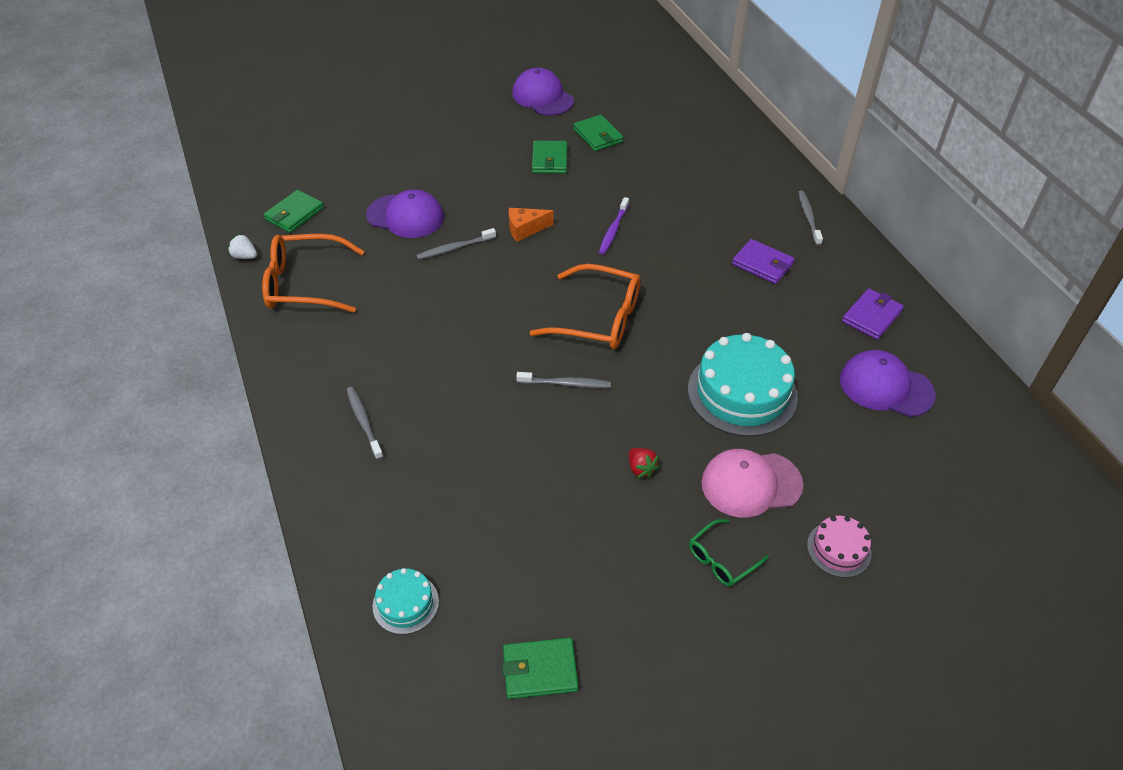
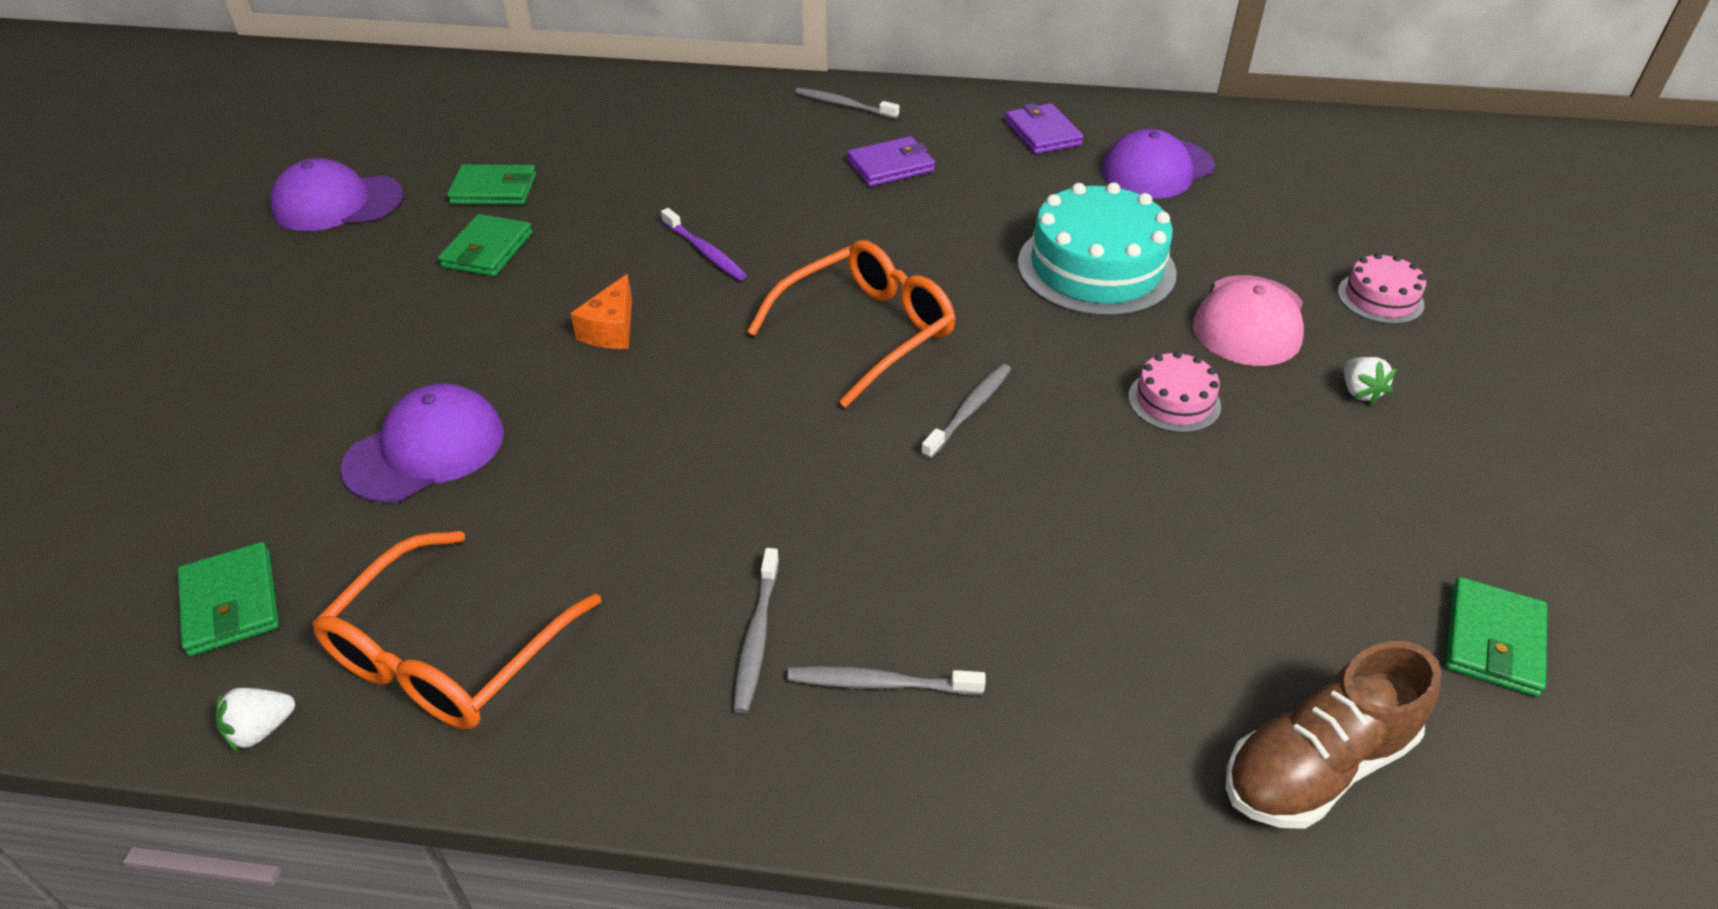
camera: 60 degrees left, 5 degrees down
(405, 603) = (1316, 765): turquoise cake -> brown shoe
(454, 248) = (570, 420): grey toothbrush -> grey toothbrush (756, 638)
(549, 160) = (487, 250): green wallet -> green wallet turned 75 degrees clockwise
(641, 469) = (1174, 401): red strawberry -> pink cake
(722, 559) = (1359, 392): green glasses -> white strawberry

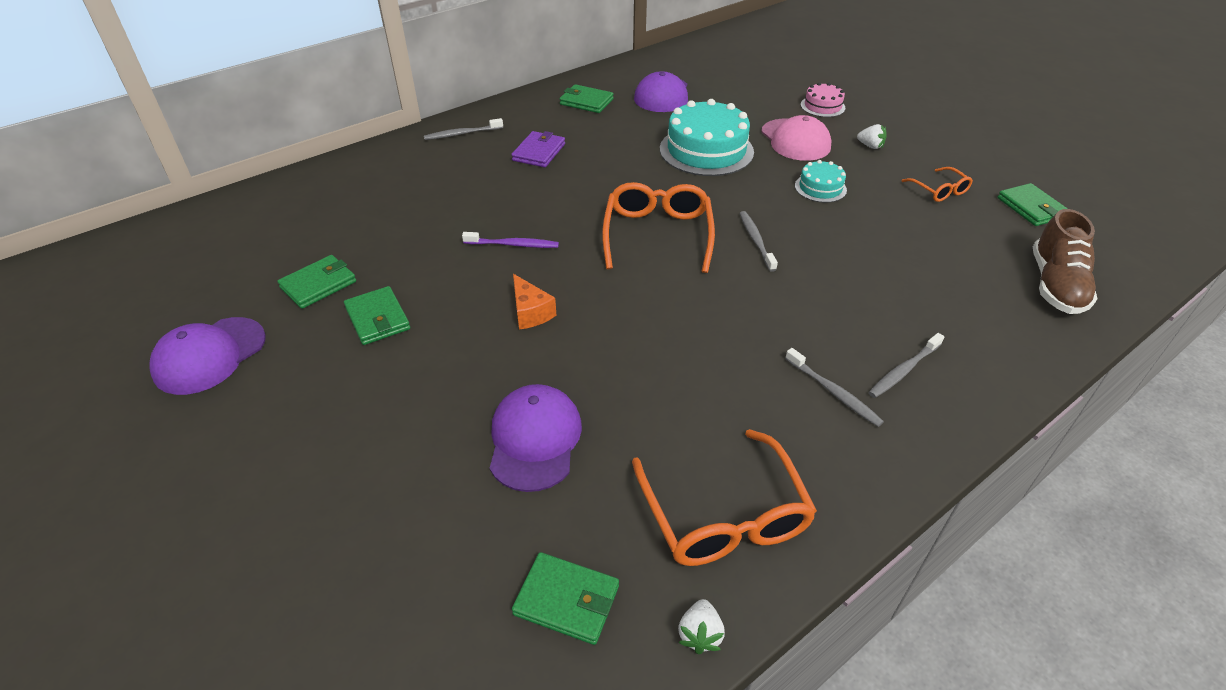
camera: 45 degrees left, 0 degrees up
(1042, 133) = (586, 102): purple wallet -> green wallet
(1174, 401) = (820, 188): pink cake -> turquoise cake
(1364, 515) = (939, 190): none -> orange glasses

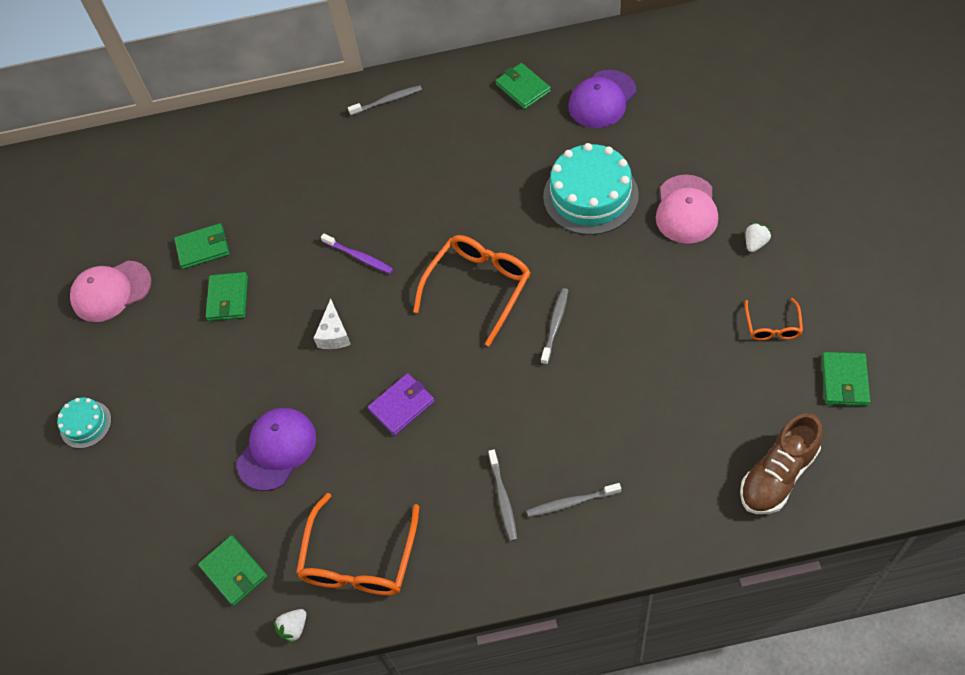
camera: 35 degrees right, 15 degrees up
(210, 355) = (111, 291): purple cap -> pink cap
(461, 134) = (388, 101): grey toothbrush -> grey toothbrush turned 150 degrees clockwise
(530, 312) = (334, 334): orange cheese -> white cheese
(539, 152) = (440, 148): purple wallet -> purple wallet (402, 406)
(820, 188) = (660, 282): turquoise cake -> turquoise cake (85, 424)
(822, 106) = (753, 168): pink cake -> none
(870, 146) = (755, 243): white strawberry -> white strawberry turned 120 degrees counterclockwise

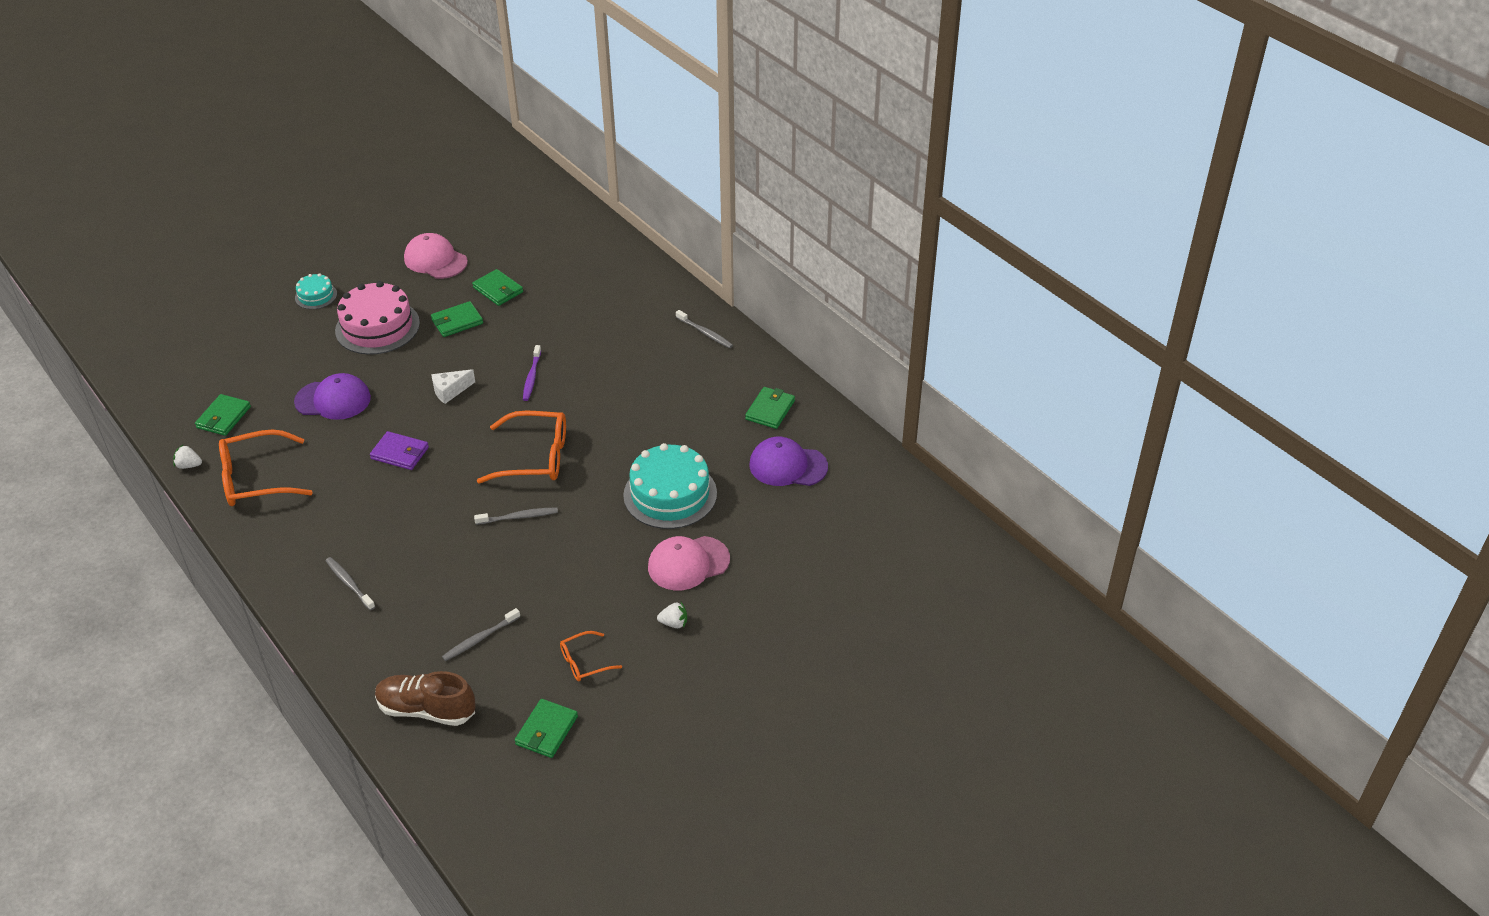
camera: 55 degrees right, 15 degrees down
(184, 376) = (377, 327): none -> pink cake
(503, 499) = (337, 541): grey toothbrush -> grey toothbrush (479, 639)
(844, 380) = (546, 730): green wallet -> green wallet turned 45 degrees counterclockwise

